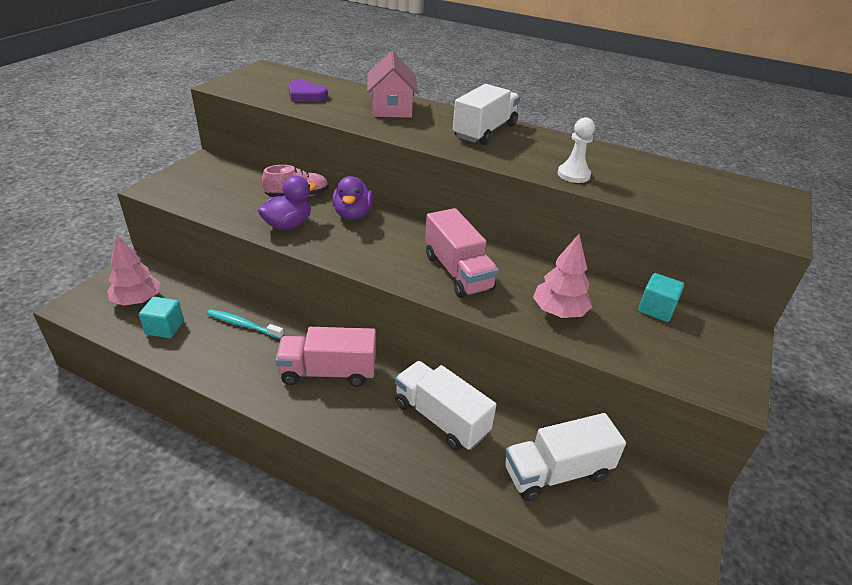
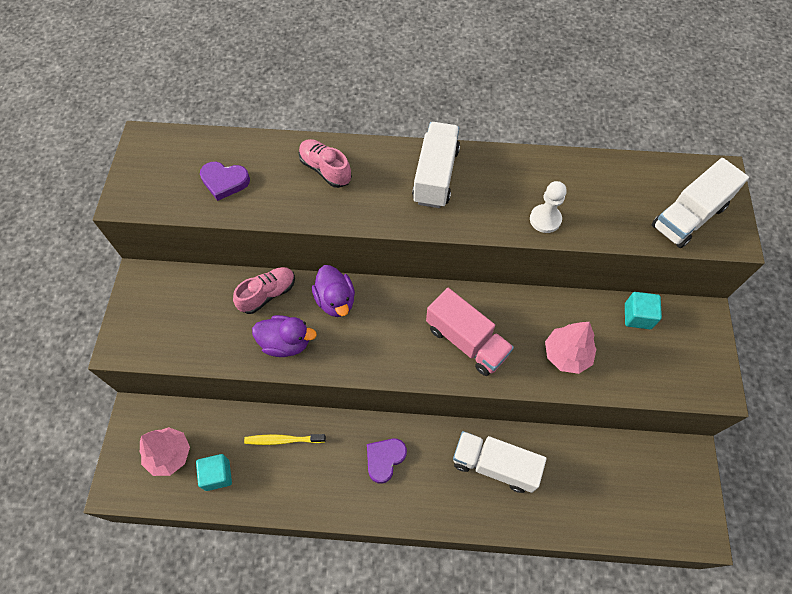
camera: 20 degrees left, 25 degrees up
(243, 325) = (283, 440): turquoise toothbrush -> yellow toothbrush
(288, 225) = (286, 343): purple duck -> purple duck turned 75 degrees clockwise
(328, 372) = (384, 459): pink truck -> purple heart
(391, 108) = (325, 169): pink house -> pink shoe
(557, 472) = (596, 477): white truck -> white truck (688, 217)

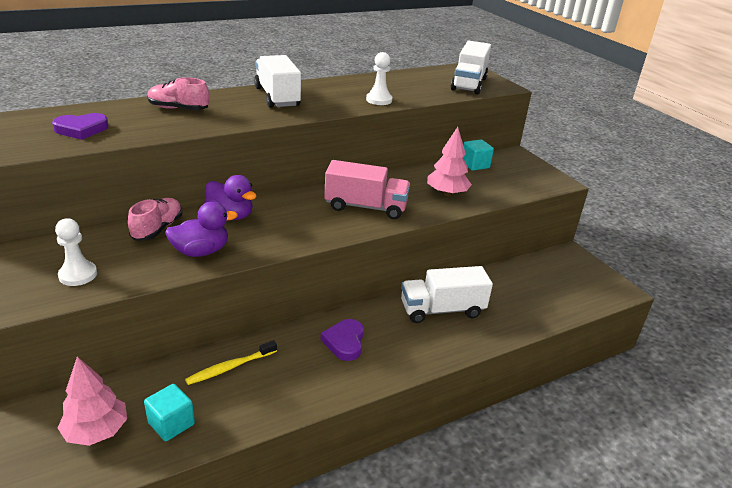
camera: 35 degrees left, 30 degrees down
(184, 331) = (78, 275): none -> white pawn

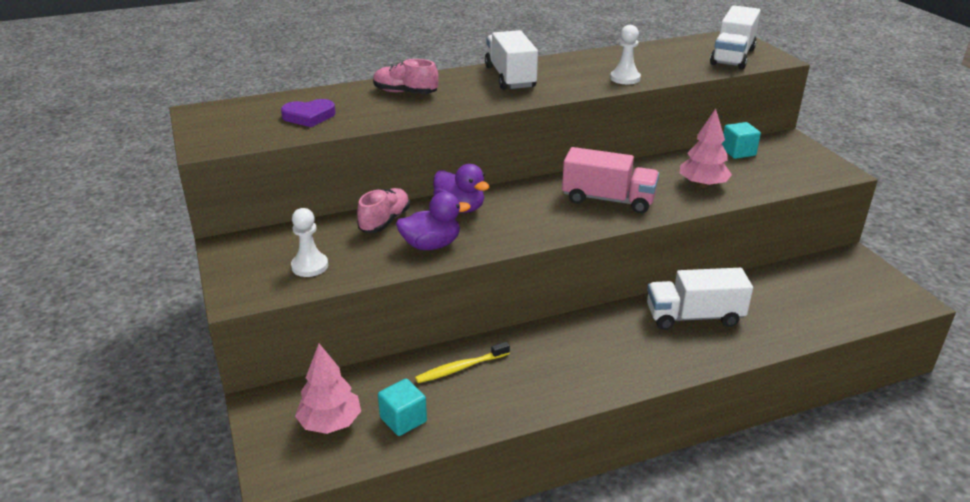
camera: 10 degrees right, 0 degrees up
(344, 342) = (583, 347): purple heart -> none

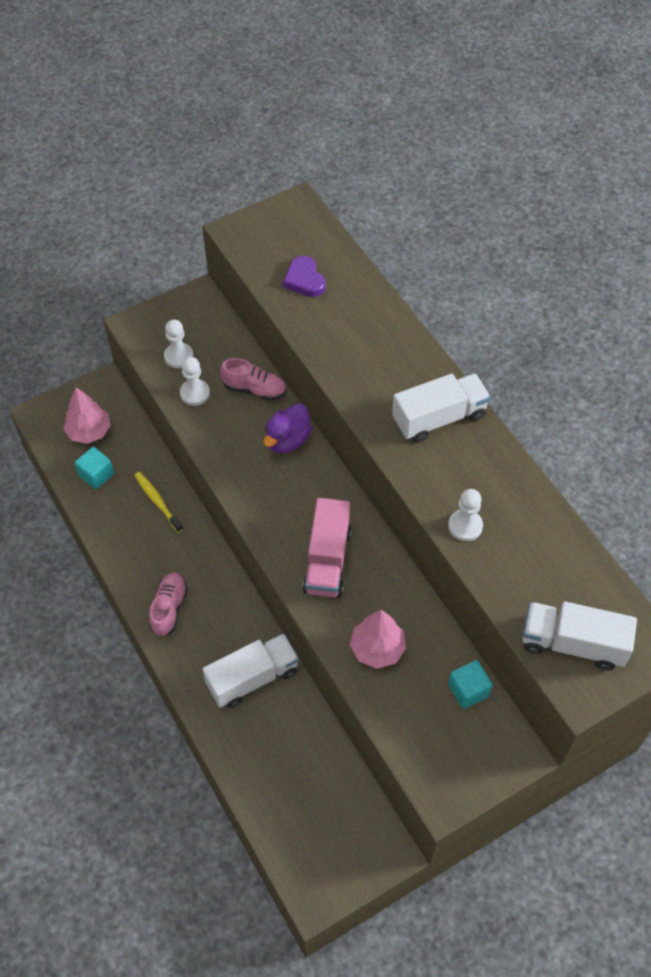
camera: 80 degrees right, 25 degrees up
(371, 259) = (195, 393): none -> white pawn
(405, 93) = (375, 337): pink shoe -> pink shoe (169, 608)
(431, 245) = (221, 430): purple duck -> none
(694, 317) = (252, 678): white truck -> white truck turned 75 degrees clockwise

